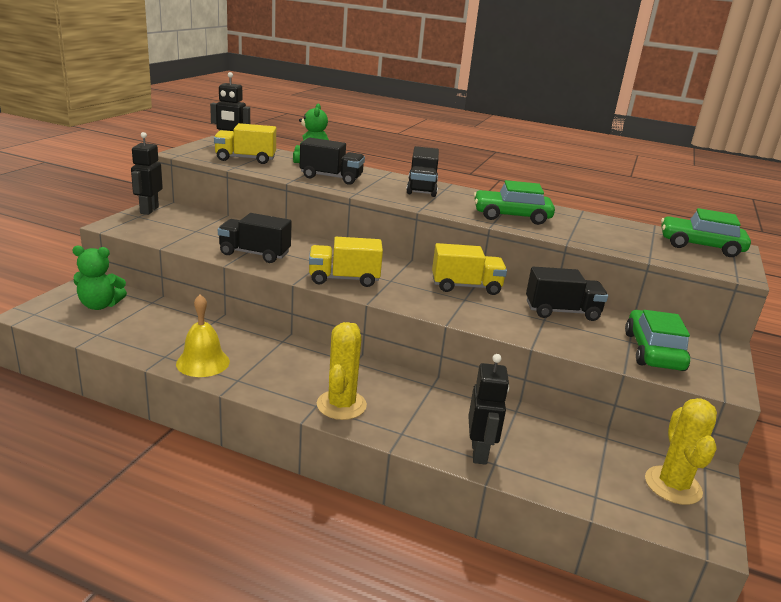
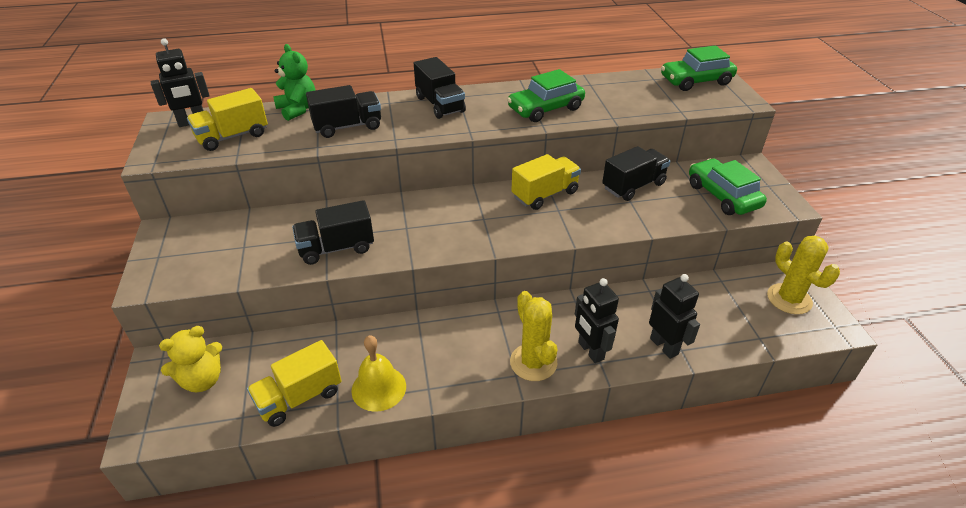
camera: 30 degrees left, 15 degrees up
(100, 305) = (202, 380): green teddy bear -> yellow teddy bear
(149, 210) = (159, 242): black robot -> black robot (590, 351)
(344, 279) = (446, 238): yellow truck -> yellow truck (299, 397)

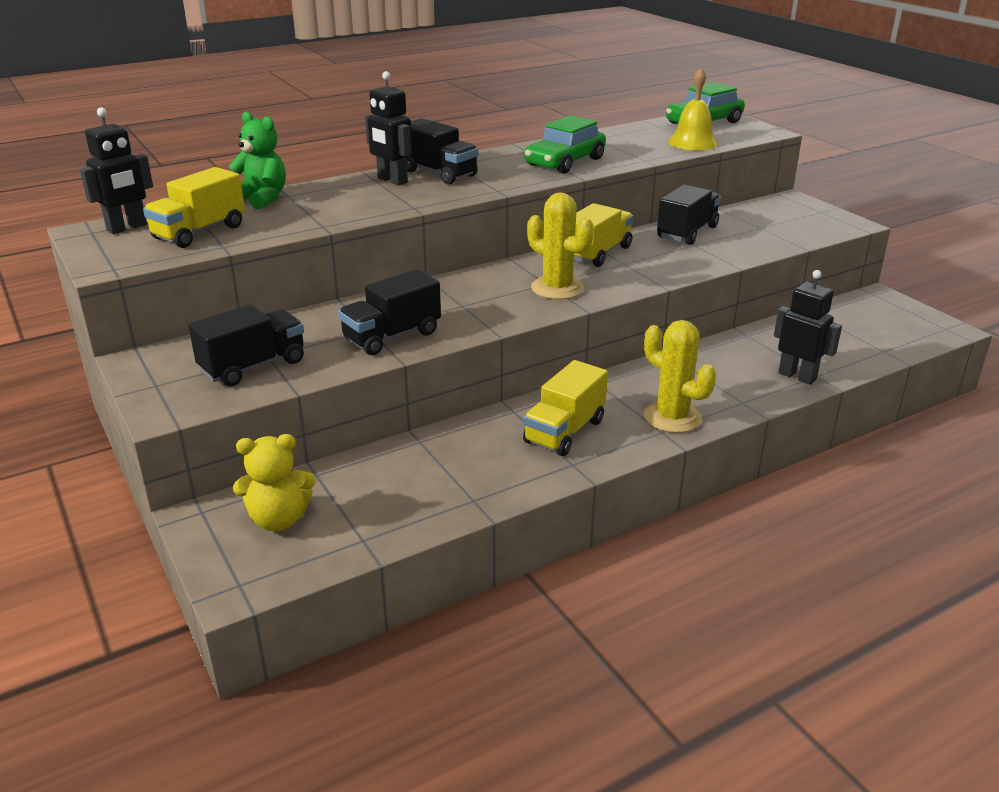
camera: 20 degrees left, 10 degrees down
(202, 380) = (279, 519): yellow teddy bear -> yellow teddy bear turned 45 degrees clockwise
(299, 397) = (422, 506): yellow truck -> yellow truck (564, 431)
(347, 126) = (343, 205): black truck -> black truck (253, 366)
(379, 388) = (513, 476): yellow bell -> yellow bell (692, 142)
(590, 351) = (725, 395): black robot -> black robot (392, 180)
(722, 196) = (783, 226): green car -> none
(789, 299) = (889, 316): yellow cactus -> yellow cactus (557, 288)

